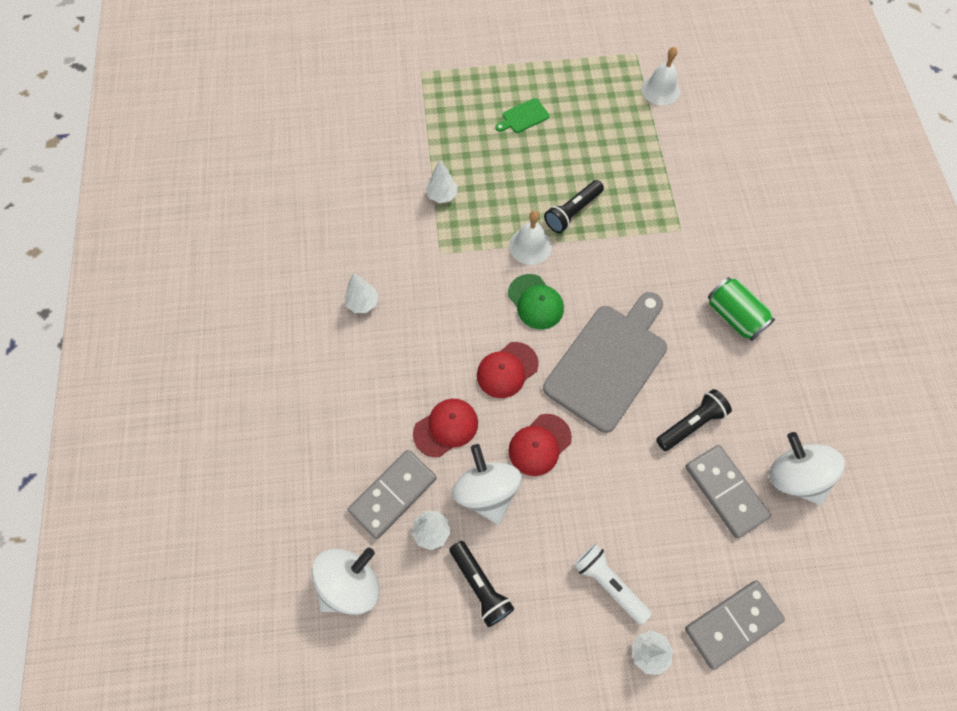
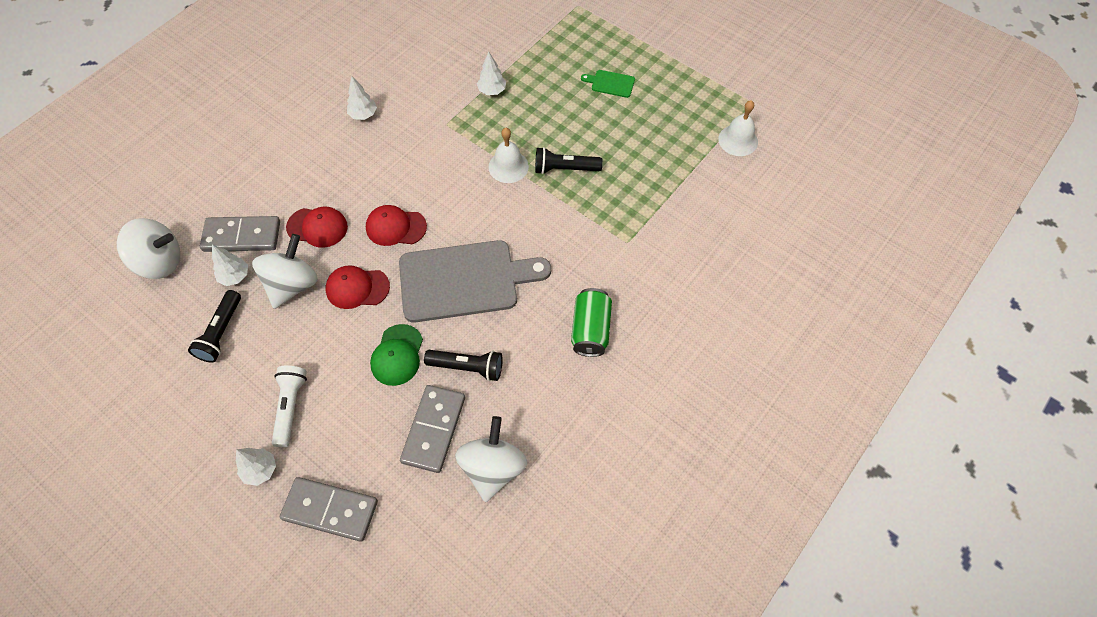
camera: 45 degrees right, 5 degrees down
(535, 302) = (466, 203): green cap -> green cap (397, 355)

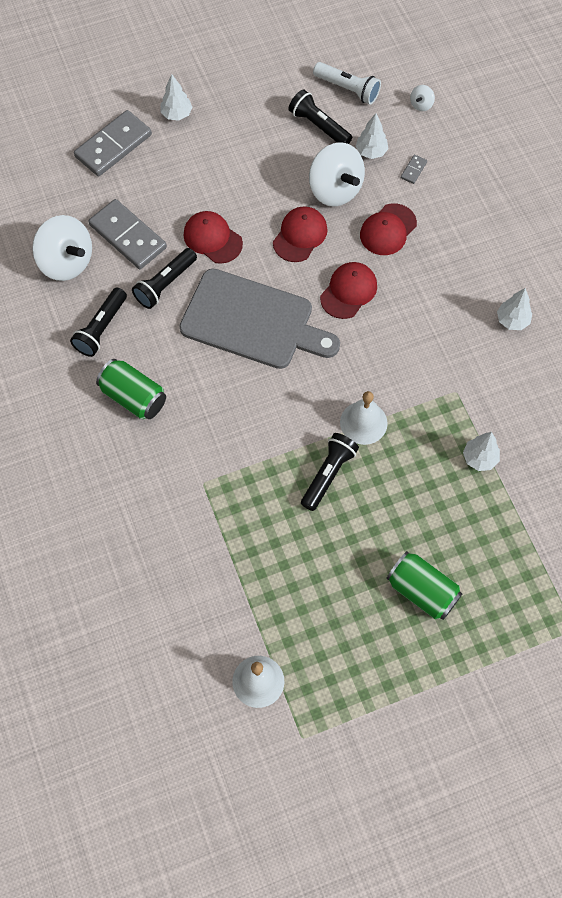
camera: 120 degrees right, 5 degrees up
(160, 262) = (421, 105): white spinning top -> white spinning top, size x0.43
(242, 236) = (413, 170): grey domino -> grey domino, size x0.42
(290, 407) = (216, 149): white flashlight -> white flashlight (348, 89)
(397, 355) = (212, 239): green cap -> red cap
(464, 280) = (253, 321): grey cutting board -> grey cutting board turned 90 degrees counterclockwise
(543, 394) = (101, 328): none -> black flashlight
(610, 83) = (422, 591): green cutting board -> green can

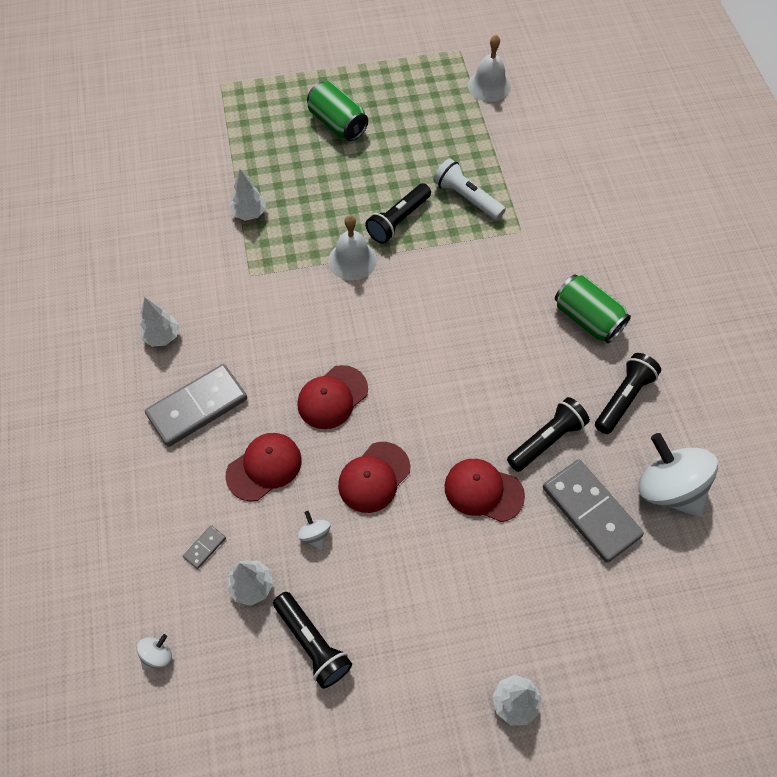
camera: 170 degrees left, 5 degrees down
(113, 145) = (610, 661): grey domino -> grey domino (197, 407)
(212, 239) = (483, 491): red cap -> red cap turned 150 degrees clockwise
(253, 321) = (449, 380): grey cutting board -> none
(335, 190) = (315, 535): white spinning top -> white spinning top, size x0.43
(348, 89) = (254, 704): white flashlight -> white flashlight (467, 198)

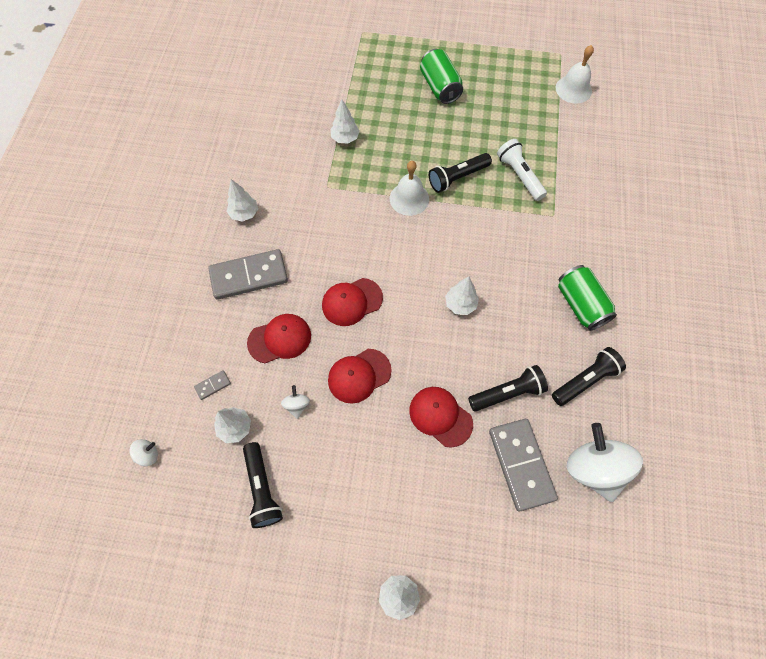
camera: 20 degrees right, 5 degrees up
(457, 360) = (460, 304): none -> white tree

